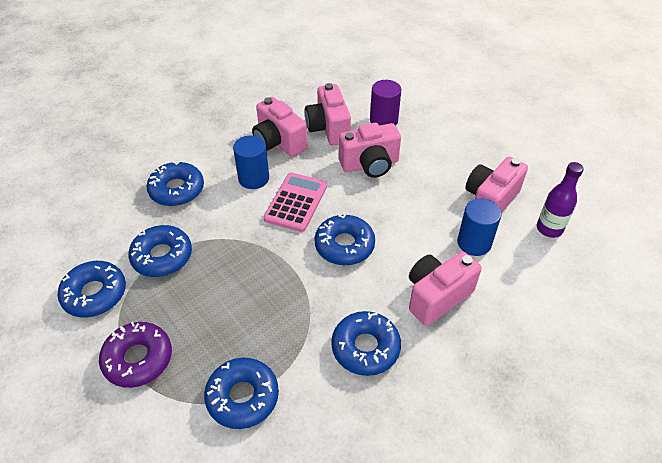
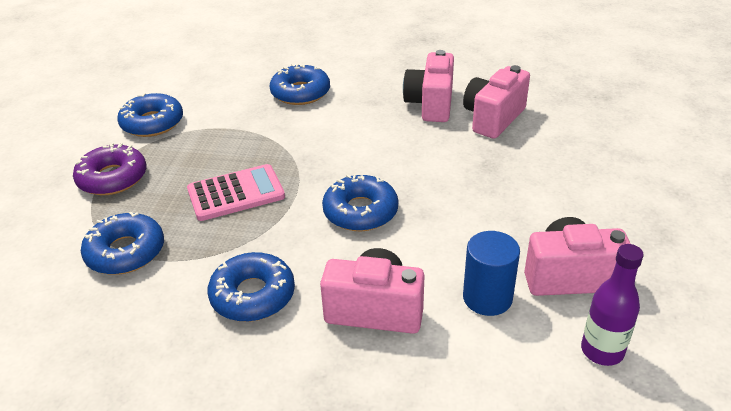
camera: 50 degrees right, 10 degrees down
(162, 256) = (223, 128): blue donut -> none
(253, 178) = (368, 118): blue cylinder -> none
(296, 202) = (373, 155): pink calculator -> pink calculator (236, 193)
(370, 165) = (487, 168): pink camera -> none
(383, 120) = (561, 141): purple cylinder -> none

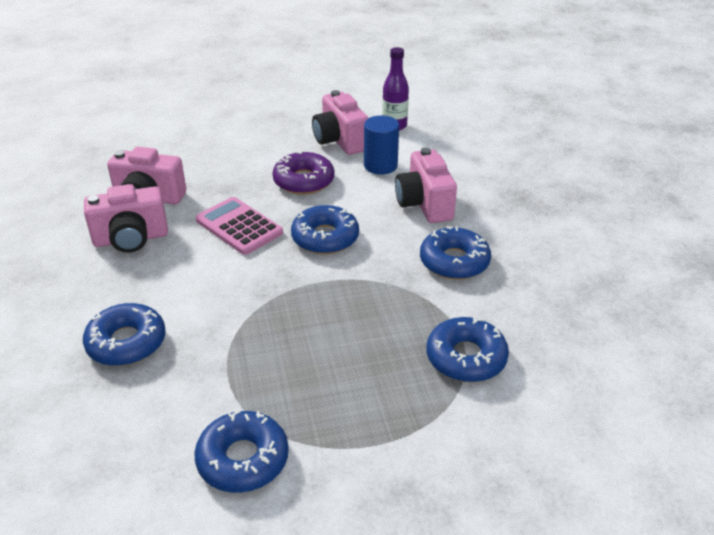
camera: 115 degrees left, 0 degrees up
(112, 178) = (371, 433): purple donut -> purple donut (304, 181)
(236, 193) = (342, 320): pink calculator -> pink calculator (239, 226)

